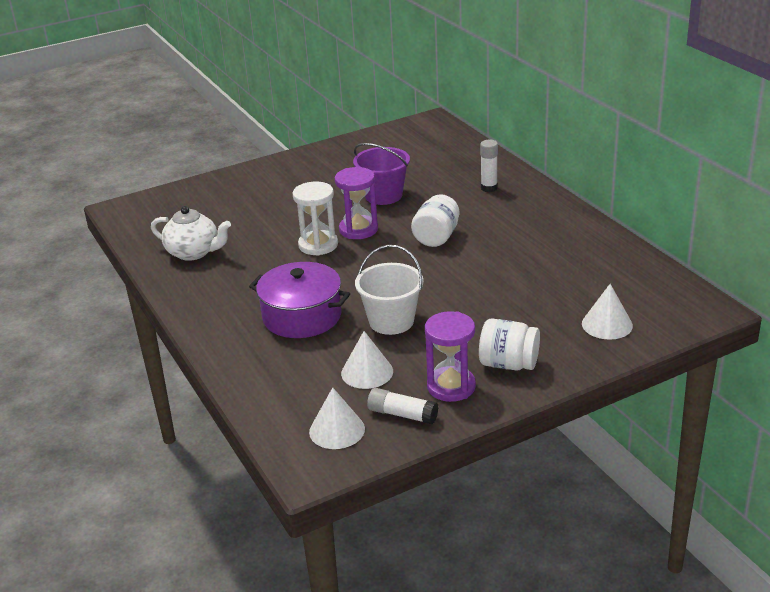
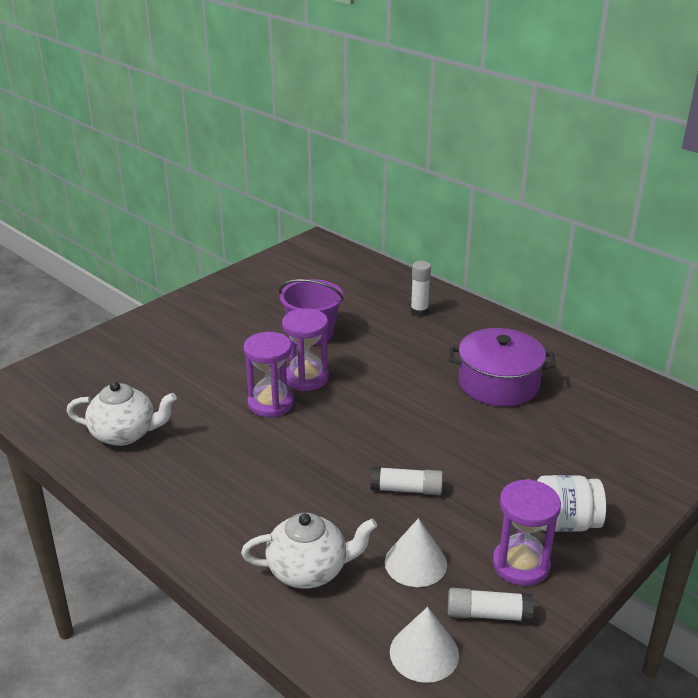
camera: 20 degrees left, 0 degrees up
(282, 364) = (309, 570): none -> white teapot
(302, 316) = (299, 500): purple pot -> purple pot (498, 383)
(318, 245) = (270, 403): white hourglass -> purple hourglass
(391, 321) = (406, 489): white bucket -> white glue stick
(436, 237) = (397, 376): white jar -> none
(607, 324) = (634, 456): white cone -> none

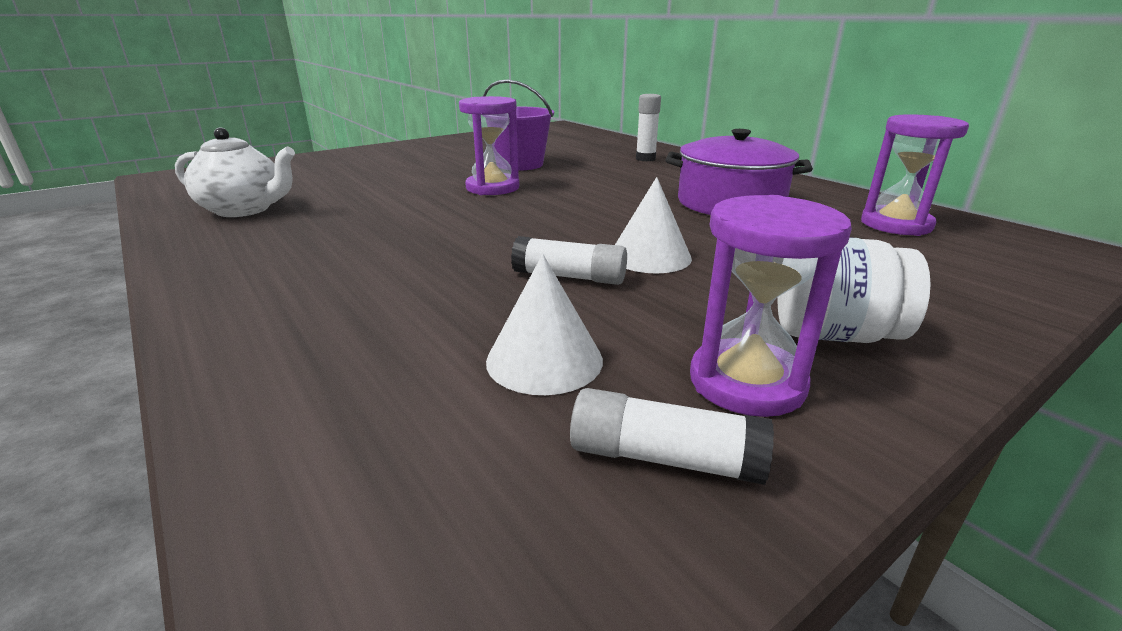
camera: 10 degrees right, 5 degrees down
(270, 403) = (436, 200): purple hourglass -> purple hourglass (896, 224)
(309, 570) = (352, 351): white teapot -> none
(424, 653) = (488, 520): white cone -> white cone (650, 256)

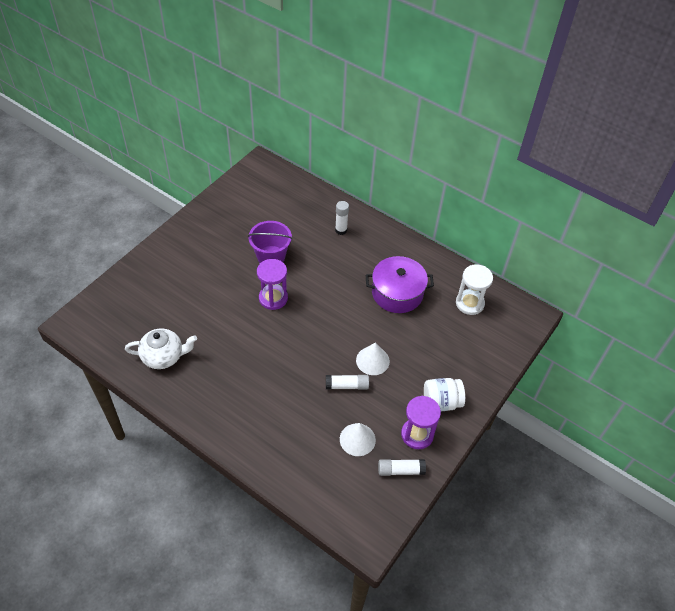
camera: 20 degrees left, 25 degrees up
(896, 224) = (469, 303): purple hourglass -> white hourglass

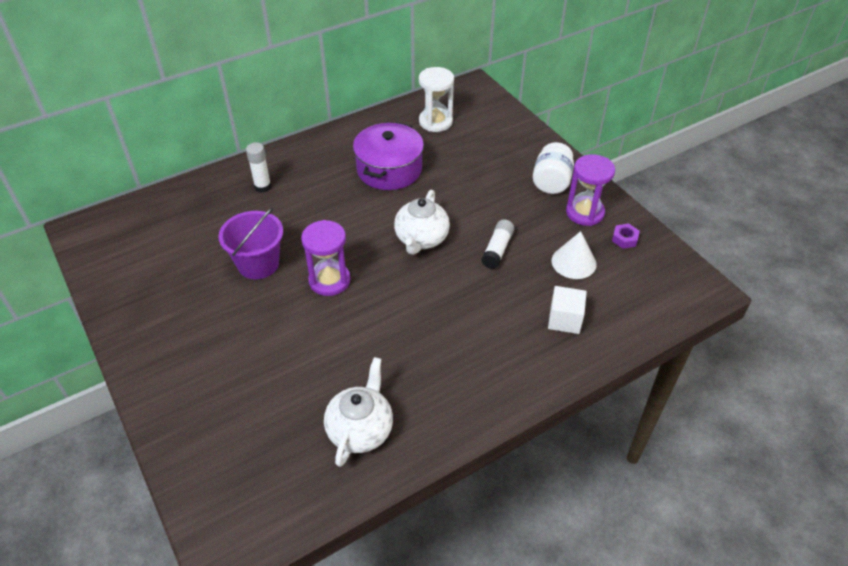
camera: 65 degrees left, 5 degrees down
(296, 446) = (564, 319): none -> white cube
(335, 336) = (421, 239): none -> white teapot
(372, 360) = (473, 218): white cone -> none
(400, 470) = (624, 239): white glue stick -> purple nut

